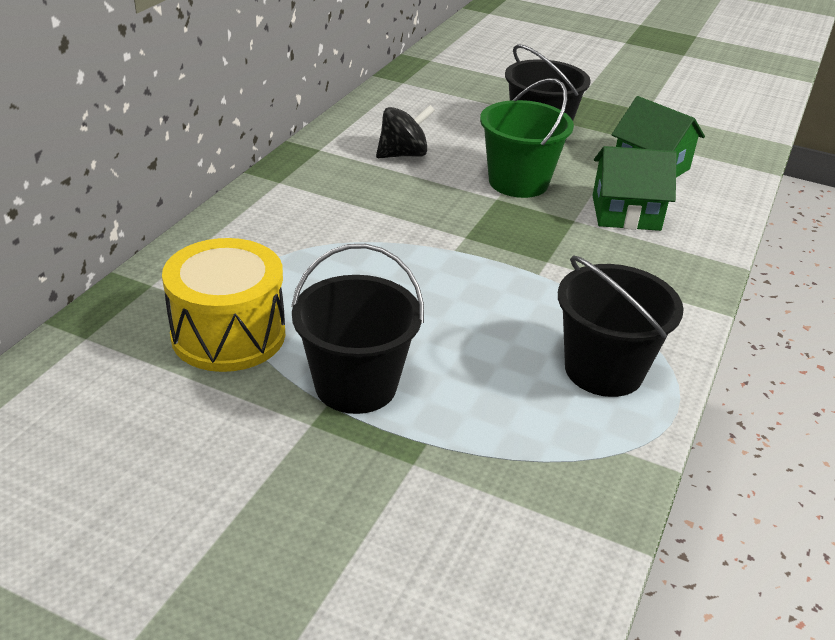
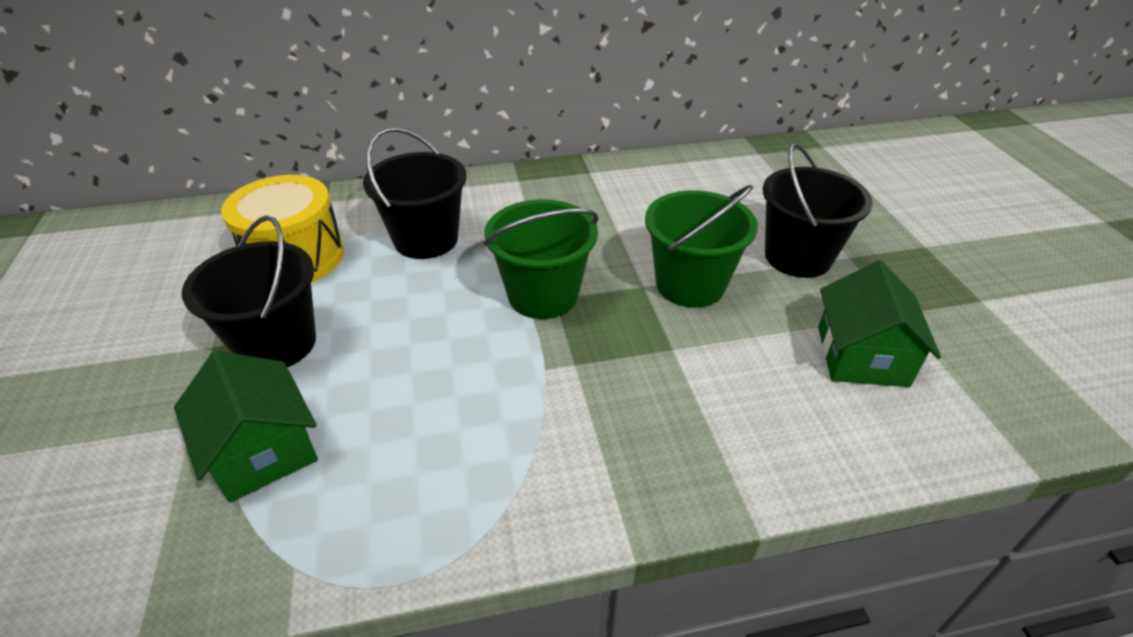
camera: 55 degrees right, 5 degrees up
(403, 154) = (641, 208): black spinning top -> none
(455, 239) = (543, 295): none -> green bucket
(603, 370) = (422, 488): black bucket -> black bucket (426, 239)
(625, 213) = (737, 377): green house -> green house (262, 450)

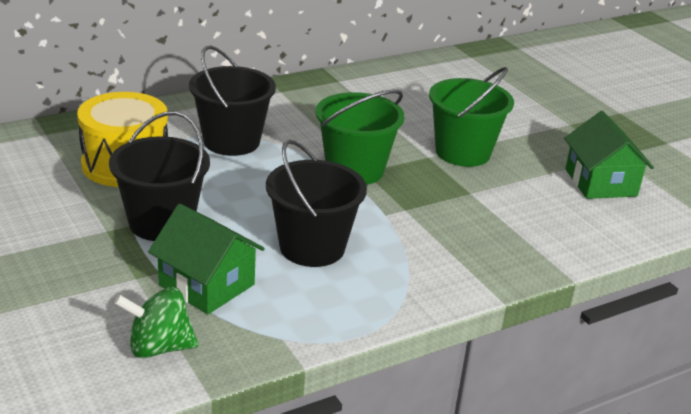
camera: 20 degrees left, 10 degrees down
(133, 550) = (158, 347): none -> green spinning top
(798, 257) = (533, 127): black bucket -> black bucket (312, 247)

